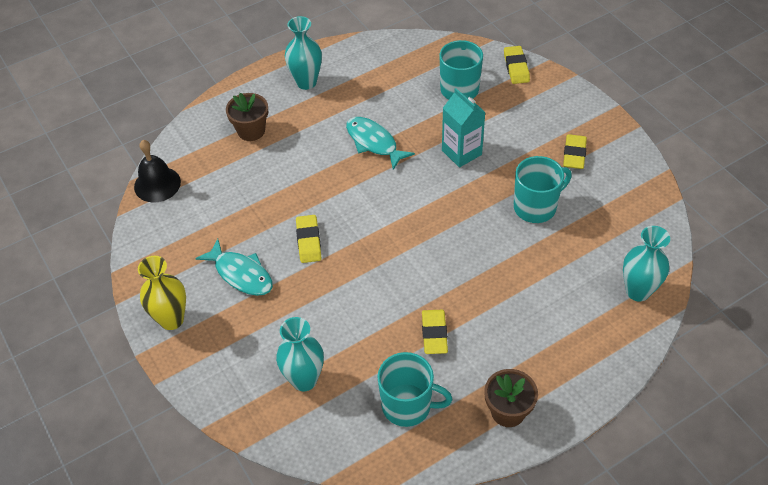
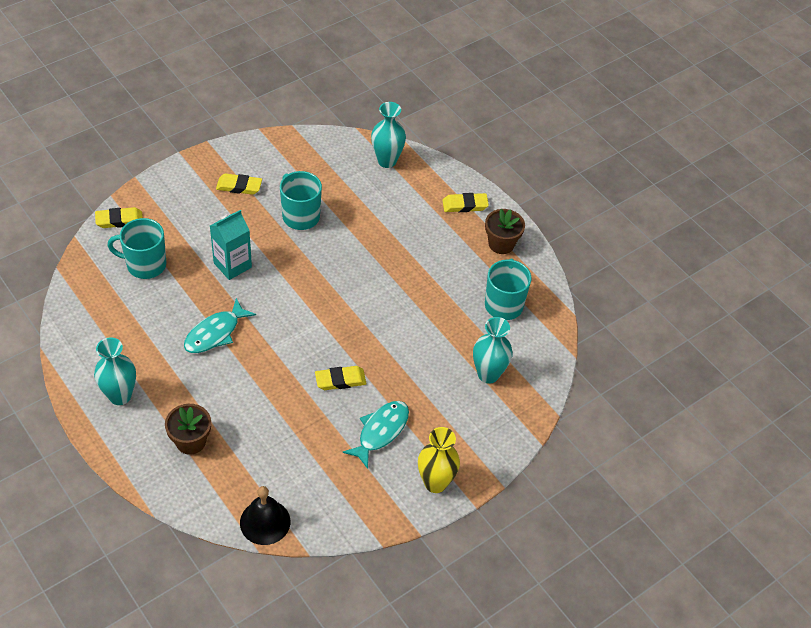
camera: 100 degrees left, 0 degrees up
(434, 334) = (436, 287): yellow eraser -> yellow eraser (465, 205)

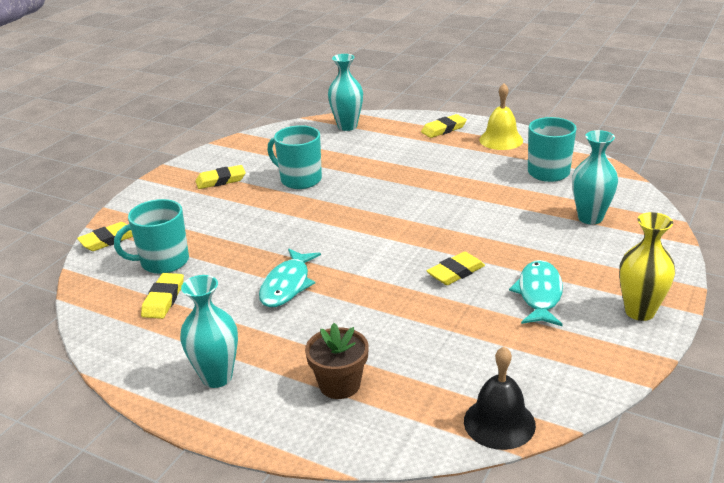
camera: 20 degrees left, 20 degrees down
(125, 305) = (163, 299): none -> yellow eraser
(232, 265) = (261, 231): turquoise carton -> none
(501, 244) = (501, 140): brown flower pot -> yellow bell

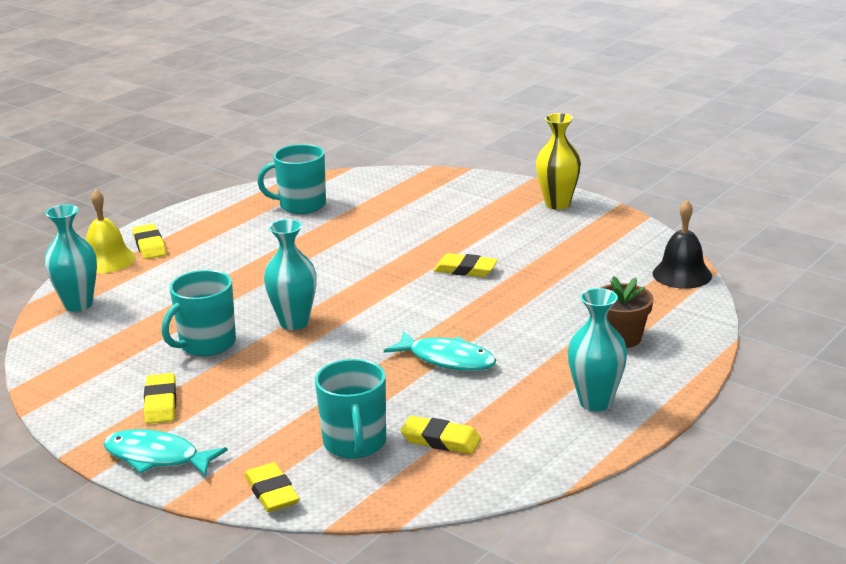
camera: 80 degrees left, 5 degrees down
(456, 272) = (465, 270): yellow eraser -> yellow eraser turned 45 degrees counterclockwise
(501, 140) = (208, 218): yellow bell -> yellow bell (107, 260)
(539, 294) = (518, 238): turquoise fish -> turquoise fish (157, 457)
(590, 218) = (403, 200): turquoise vase -> turquoise vase (294, 323)

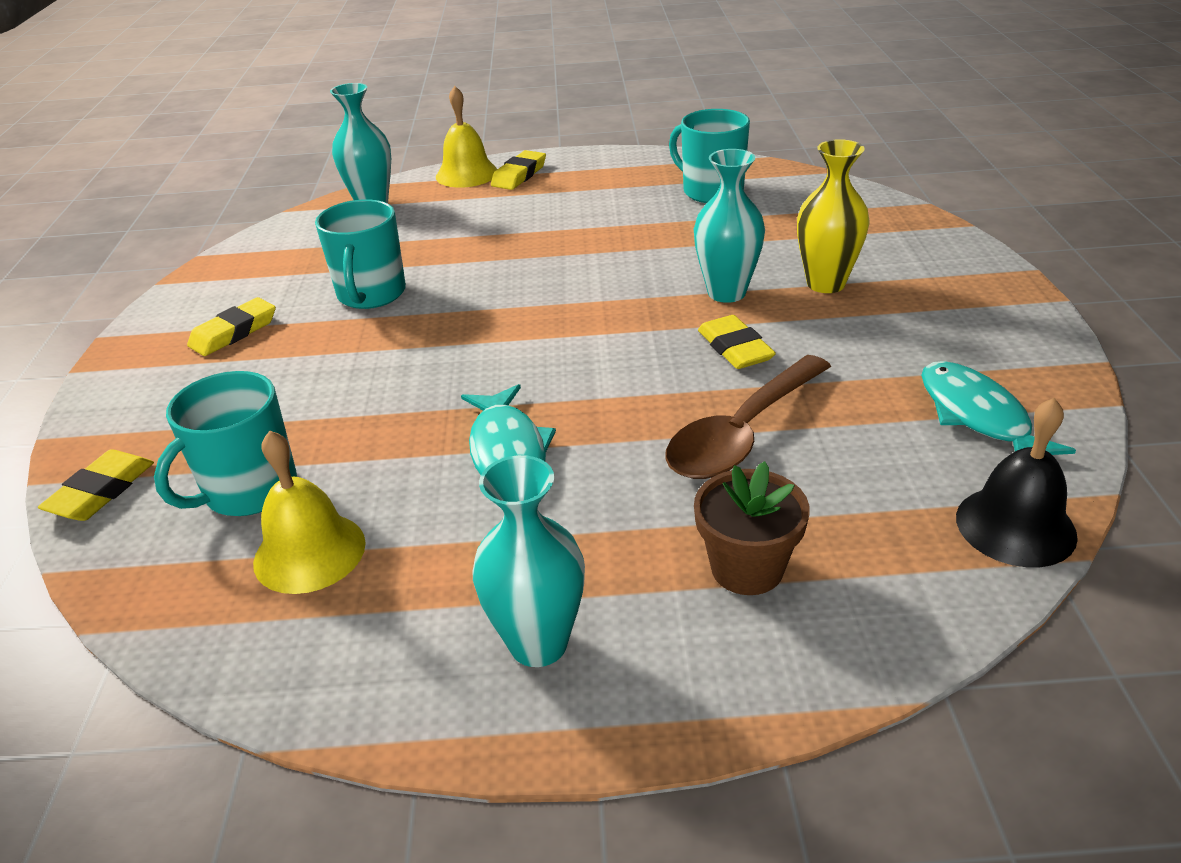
camera: 50 degrees right, 10 degrees up
(157, 457) = (127, 385): turquoise fish -> turquoise fish (977, 416)
(206, 344) = (371, 294): turquoise mug -> turquoise mug turned 90 degrees counterclockwise
(294, 323) = (470, 314): turquoise vase -> turquoise vase (726, 293)
(441, 440) = (309, 552): yellow eraser -> yellow bell
(534, 298) = (742, 433): none -> brown spoon
(557, 204) = (1005, 320): yellow vase -> yellow vase (826, 283)

